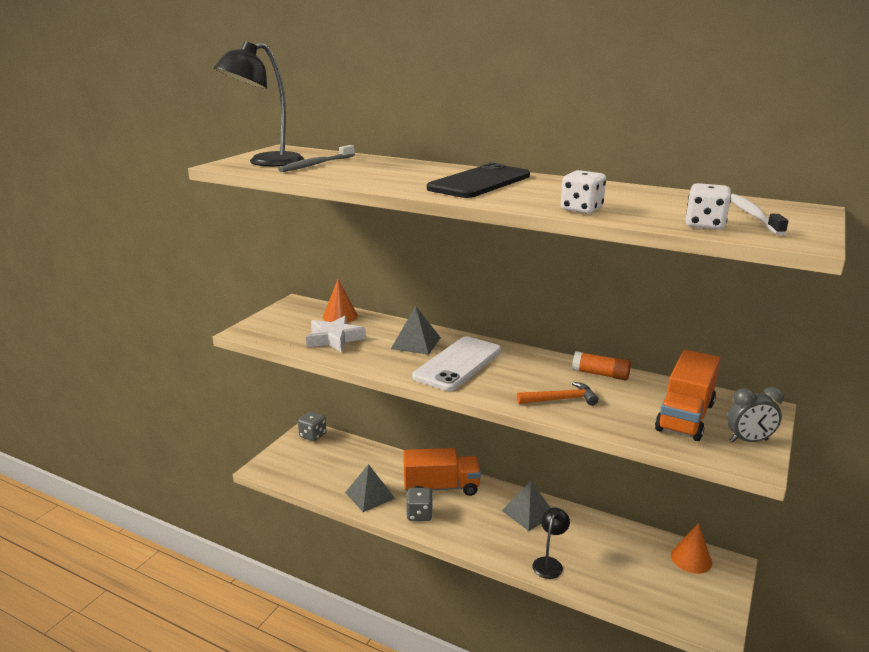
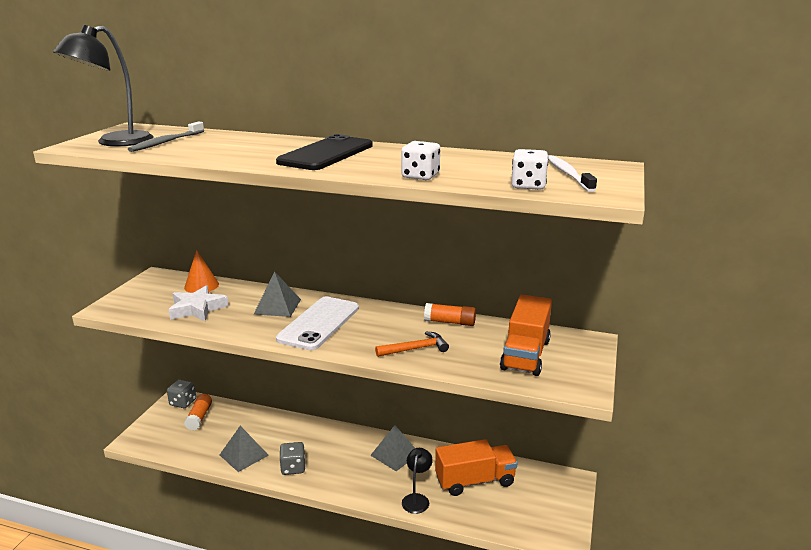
camera: 10 degrees left, 0 degrees up
(328, 452) = (199, 417): none -> orange glue stick
(441, 487) = (312, 440): orange truck -> orange truck (475, 481)
(691, 559) = (541, 479): orange cone -> none
(748, 440) = (580, 371): grey clock -> none

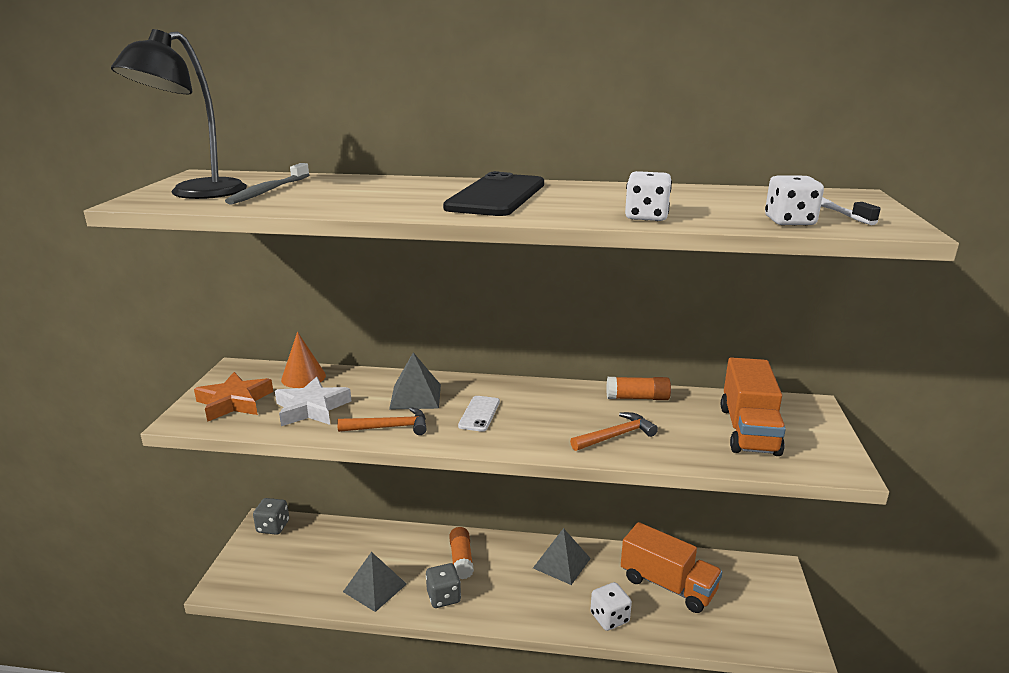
camera: 10 degrees left, 0 degrees up
(144, 299) = (234, 402): none -> orange star
(199, 417) = (301, 544): orange glue stick -> orange glue stick (461, 559)
(247, 327) = (389, 427): none -> orange hammer
(319, 323) = (479, 414): white phone -> white phone, size x0.50
(417, 499) = (609, 618): black lamp -> white dice
(475, 481) = (668, 585): orange truck -> orange truck turned 60 degrees clockwise

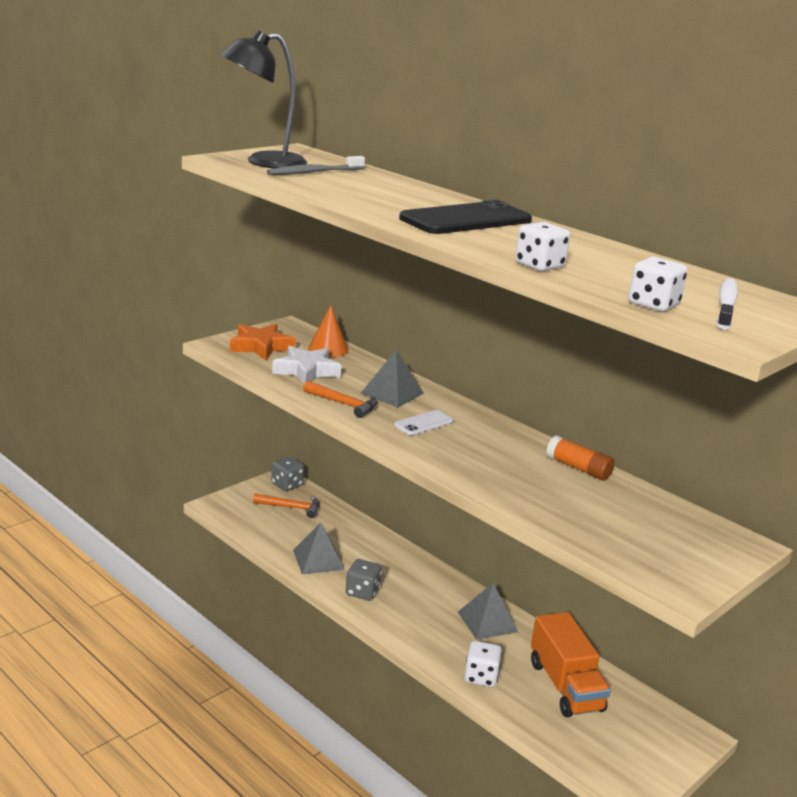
camera: 35 degrees right, 0 degrees up
(461, 559) = (405, 576): orange glue stick -> none
(615, 436) = (511, 482): orange hammer -> orange hammer (291, 507)
(748, 430) = (641, 531): orange truck -> none

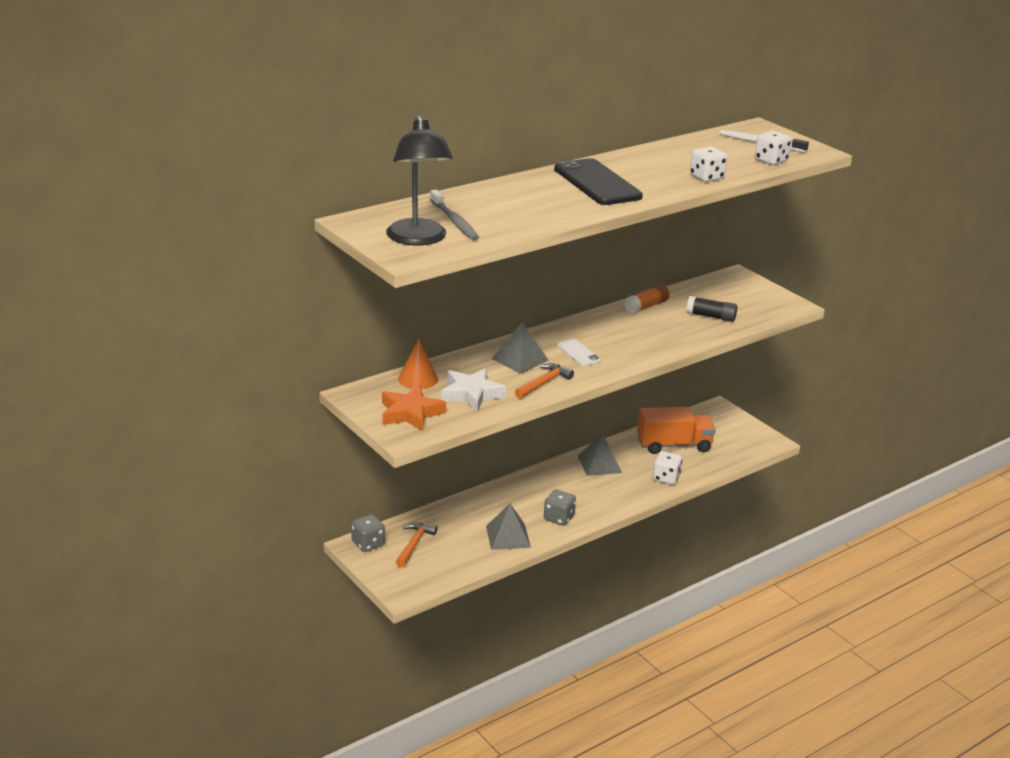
camera: 80 degrees left, 5 degrees up
(583, 514) = (711, 316): none -> black glue stick

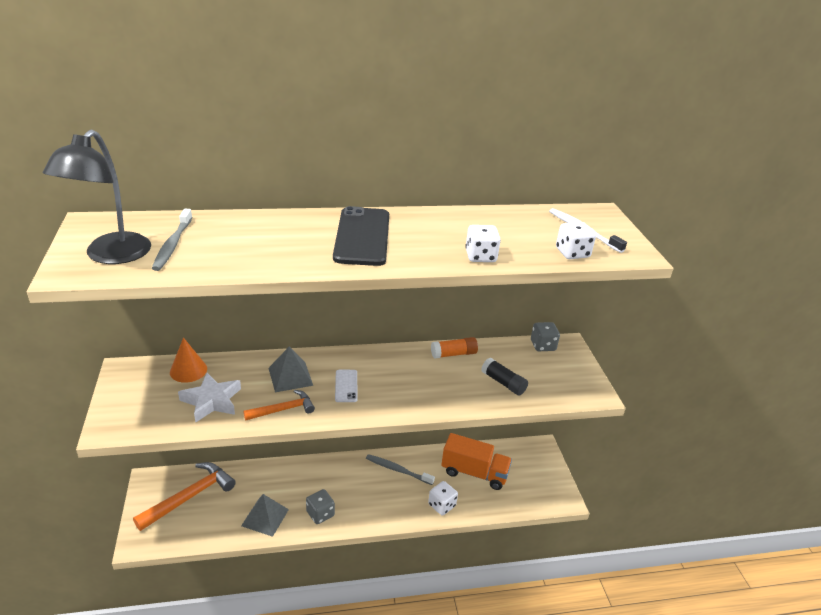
camera: 25 degrees right, 5 degrees up
(368, 543) = (159, 482): grey dice -> grey dice (543, 345)
(410, 413) = (142, 405): orange star -> none
(414, 544) = (189, 497): orange hammer -> orange hammer, size x1.69
(599, 464) = (397, 470): grey pyramid -> grey toothbrush

